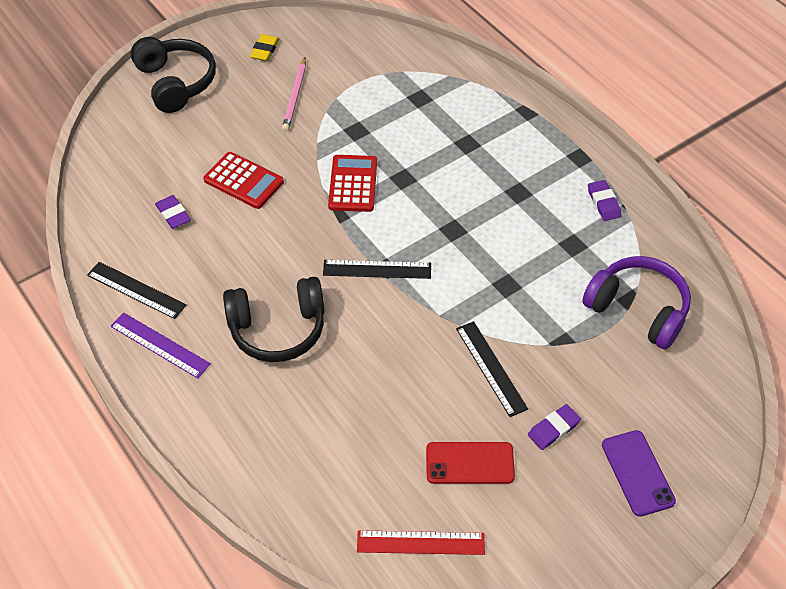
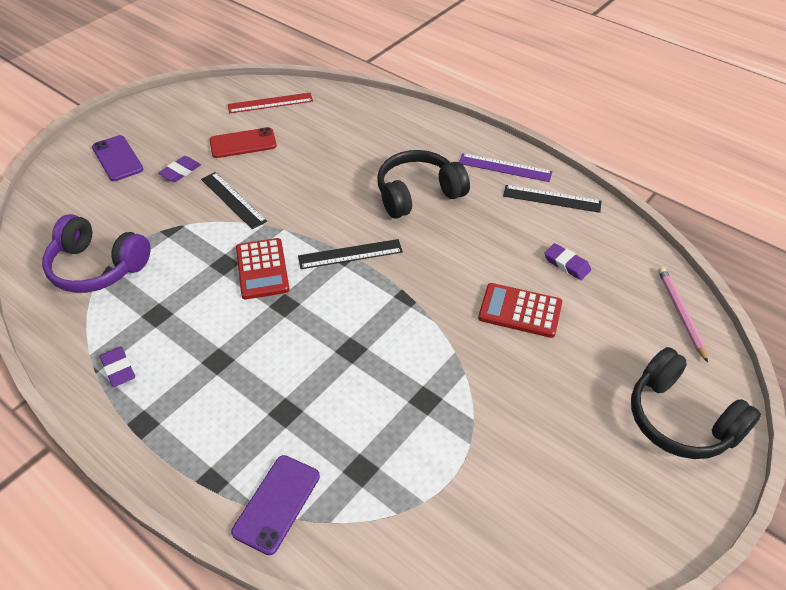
camera: 165 degrees right, 5 degrees down
(265, 50) = (604, 504): yellow eraser -> none
(295, 96) = (522, 433): pink pencil -> pink pencil (680, 313)
(353, 184) = (403, 332): red calculator -> red calculator (262, 269)
(482, 91) = (276, 503): none -> purple phone

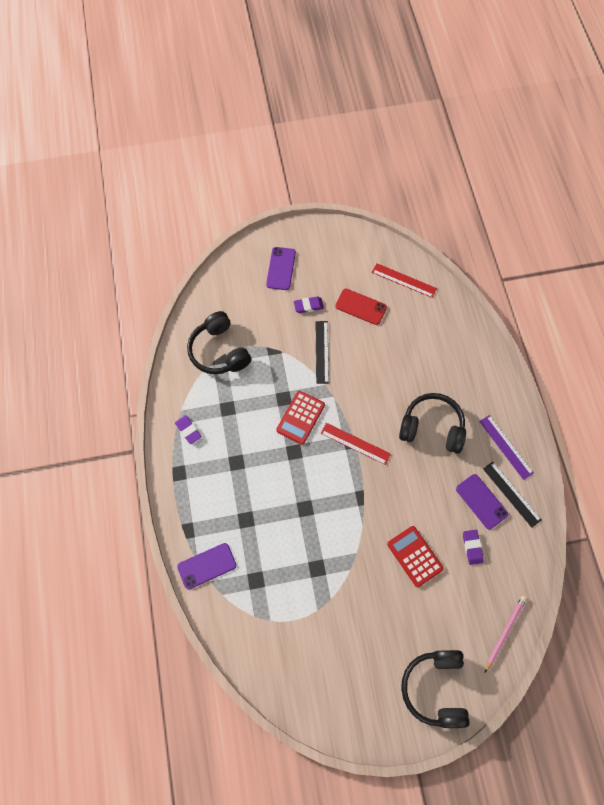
camera: 40 degrees right, 20 degrees up
(97, 267) = (219, 351): purple headphones -> black headphones
(118, 369) = (188, 430): purple eraser -> purple eraser turned 45 degrees counterclockwise
(350, 254) = (355, 443): black ruler -> red ruler
(531, 222) = (481, 501): none -> purple phone

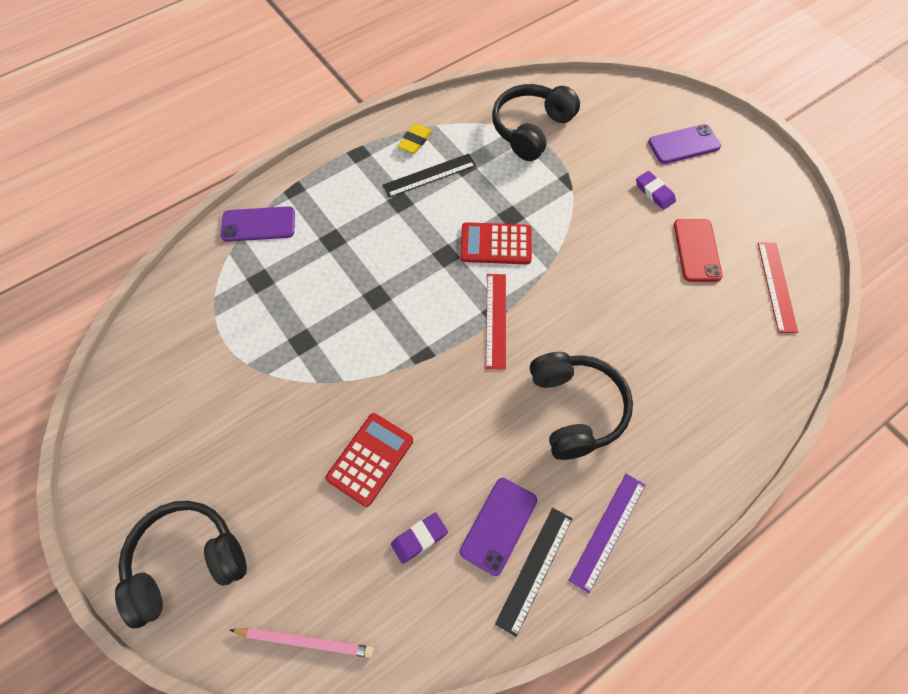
camera: 65 degrees right, 5 degrees down
(188, 430) = (415, 141): purple eraser -> yellow eraser
(207, 566) = (258, 224): purple phone -> purple phone turned 45 degrees counterclockwise
(321, 352) = (601, 231): black ruler -> black ruler (429, 175)

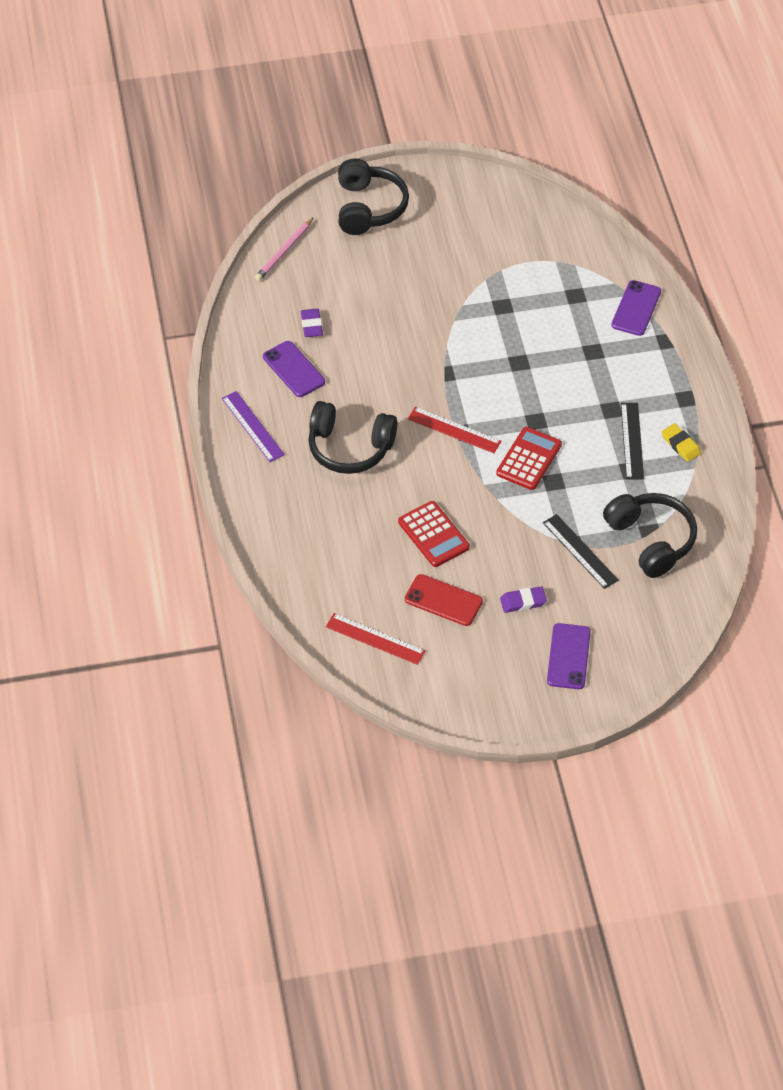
camera: 115 degrees right, 10 degrees down
(370, 459) = (383, 317): red calculator -> red calculator (433, 535)
(534, 569) = (254, 377): black ruler -> black ruler (580, 551)

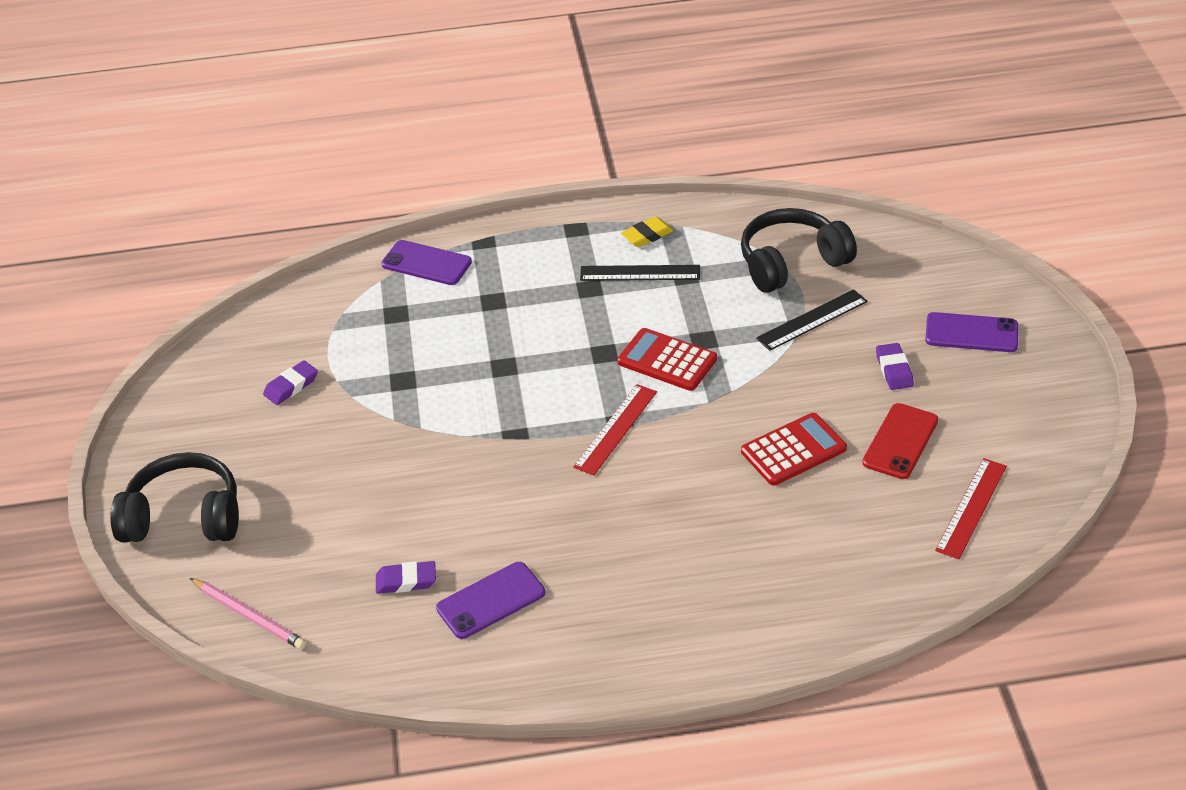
camera: 85 degrees left, 10 degrees down
(253, 426) = (598, 648): purple ruler -> none
(350, 447) = (643, 536): black headphones -> none
(495, 245) = (291, 386): none -> purple eraser

